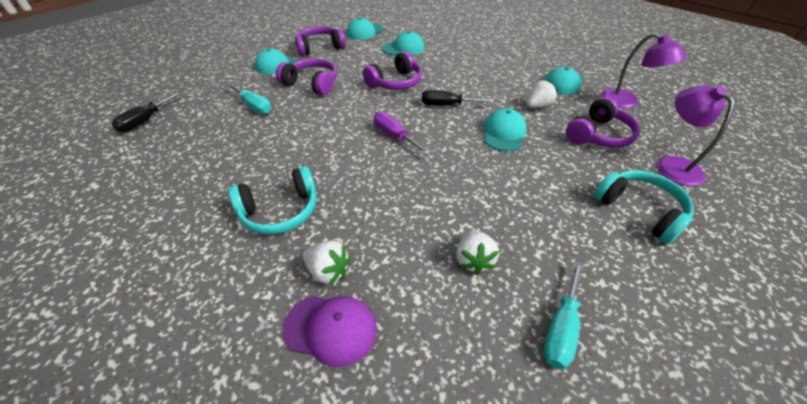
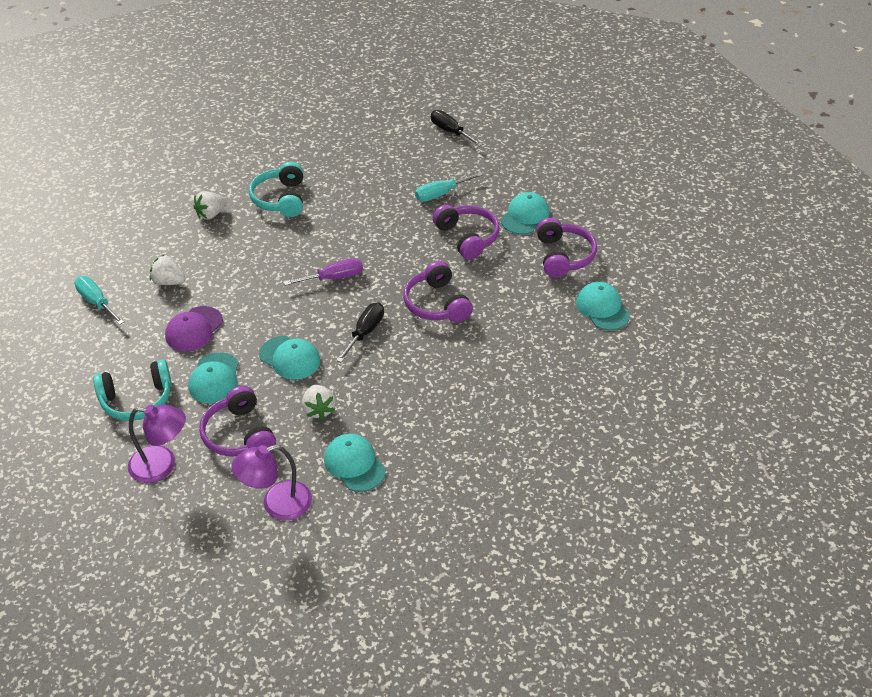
camera: 110 degrees right, 0 degrees up
(312, 84) = (467, 237): purple headphones -> purple headphones turned 75 degrees counterclockwise
(330, 328) = (171, 210): purple cap -> purple cap (194, 329)
(403, 48) = (529, 335): turquoise cap -> turquoise cap (214, 378)

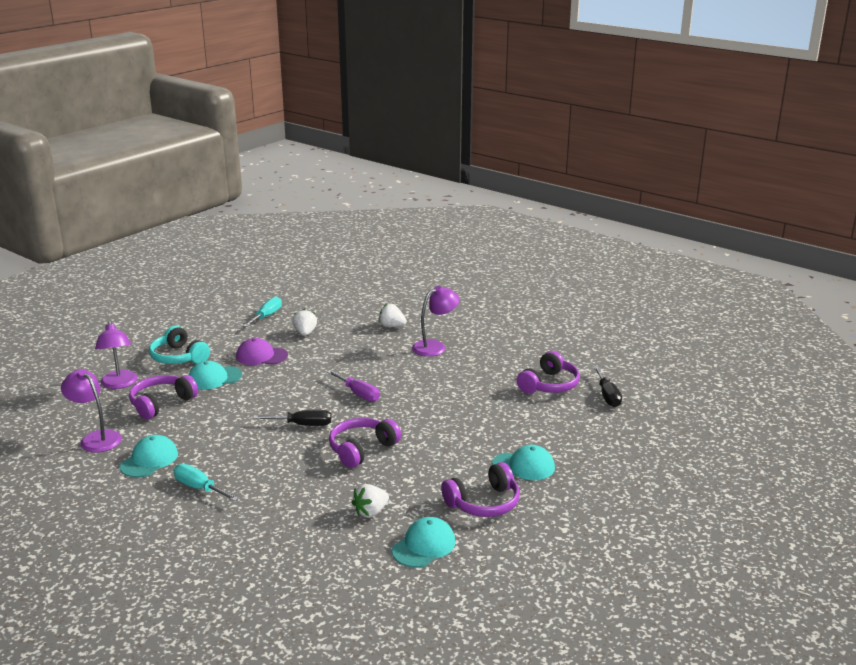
camera: 65 degrees right, 20 degrees down
(280, 199) = (435, 346): turquoise headphones -> purple lamp
(290, 358) = (253, 401): turquoise cap -> none
(318, 409) = (202, 428): white strawberry -> white strawberry (371, 512)
(441, 194) = (512, 414): turquoise screwdriver -> turquoise screwdriver (199, 488)
(450, 131) = (607, 396): black screwdriver -> black screwdriver turned 150 degrees clockwise
(467, 237) = (464, 442): purple headphones -> purple headphones (549, 385)

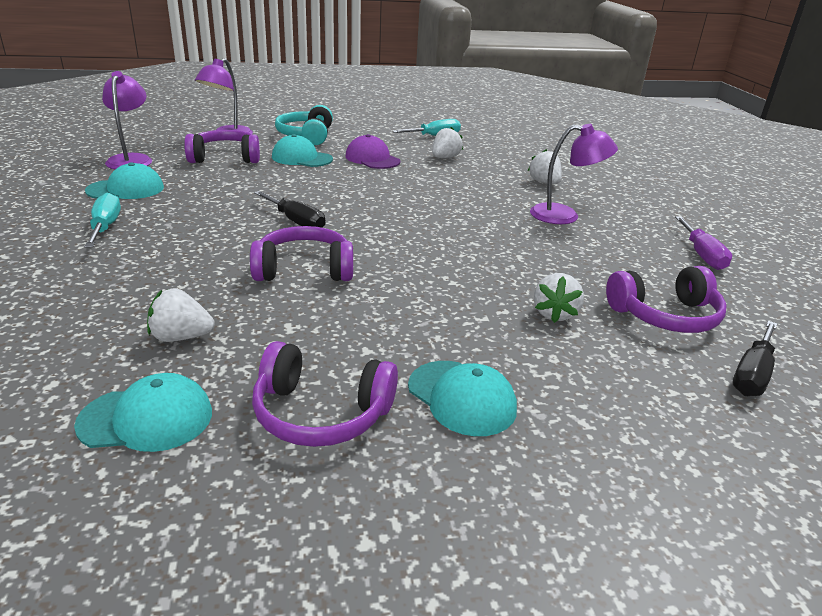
camera: 40 degrees right, 5 degrees up
(358, 394) = (401, 221): purple screwdriver -> purple screwdriver (702, 255)
(506, 409) = (554, 314): none -> white strawberry

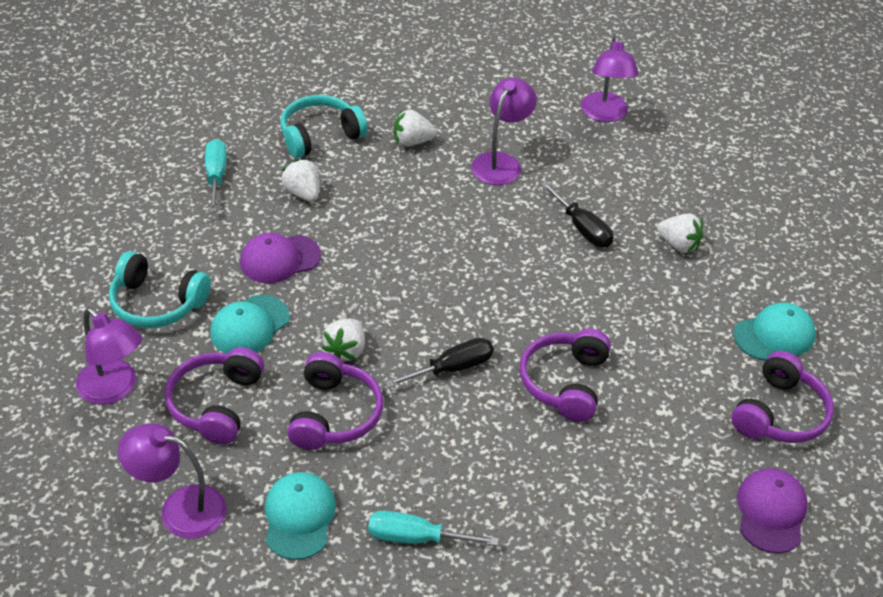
camera: 70 degrees left, 15 degrees up
(146, 418) = (771, 512): turquoise cap -> purple cap
(181, 337) = (666, 484): white strawberry -> white strawberry (346, 350)
(511, 156) = (320, 135): none -> turquoise headphones
(665, 315) = (694, 185): purple headphones -> purple headphones (334, 414)
(702, 255) = (605, 114): purple screwdriver -> purple lamp
(752, 374) = (773, 181): black screwdriver -> black screwdriver (582, 228)

